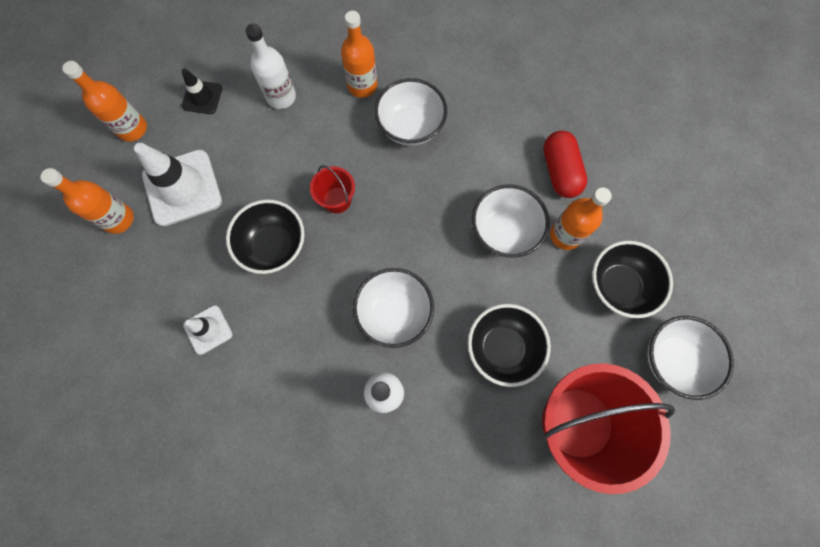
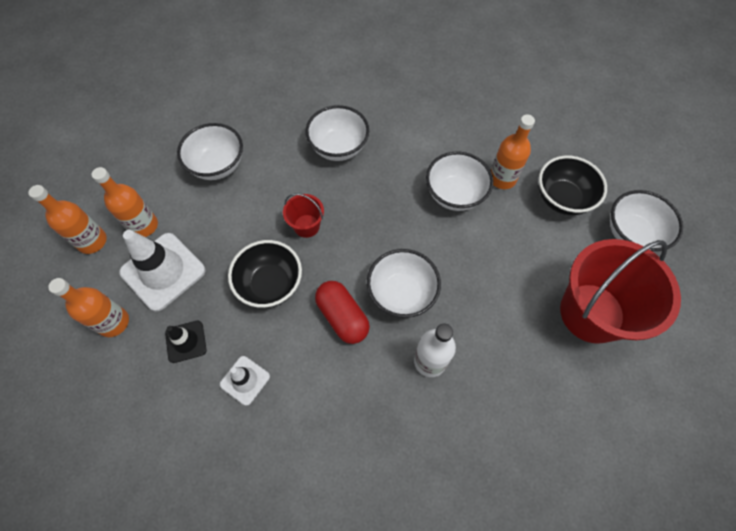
camera: 25 degrees left, 10 degrees down
(202, 97) = (146, 192): black traffic cone -> black traffic cone (186, 341)
(281, 97) = (217, 166): white bottle -> white bowl
(362, 86) = (283, 132): orange bottle -> orange bottle (144, 226)
(502, 348) = (502, 282): black bowl -> none
(560, 171) = (472, 135): red capsule -> red capsule (342, 317)

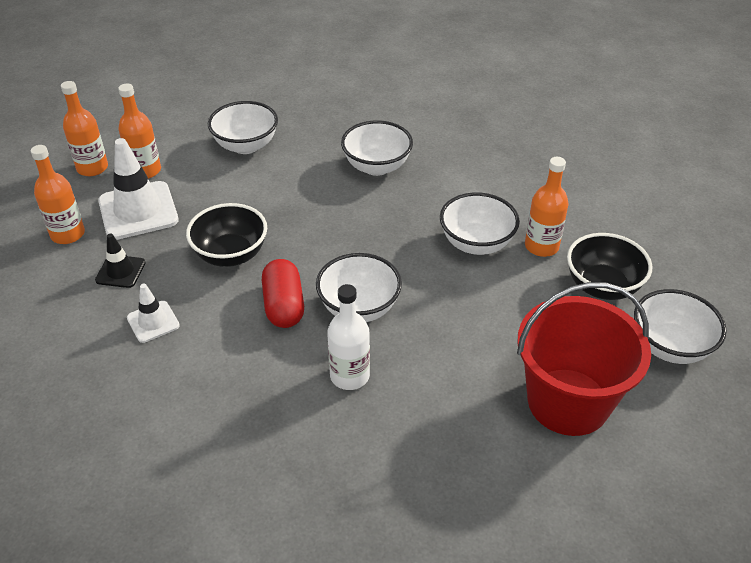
camera: 25 degrees right, 20 degrees down
(306, 226) = (299, 220): red bucket -> none

